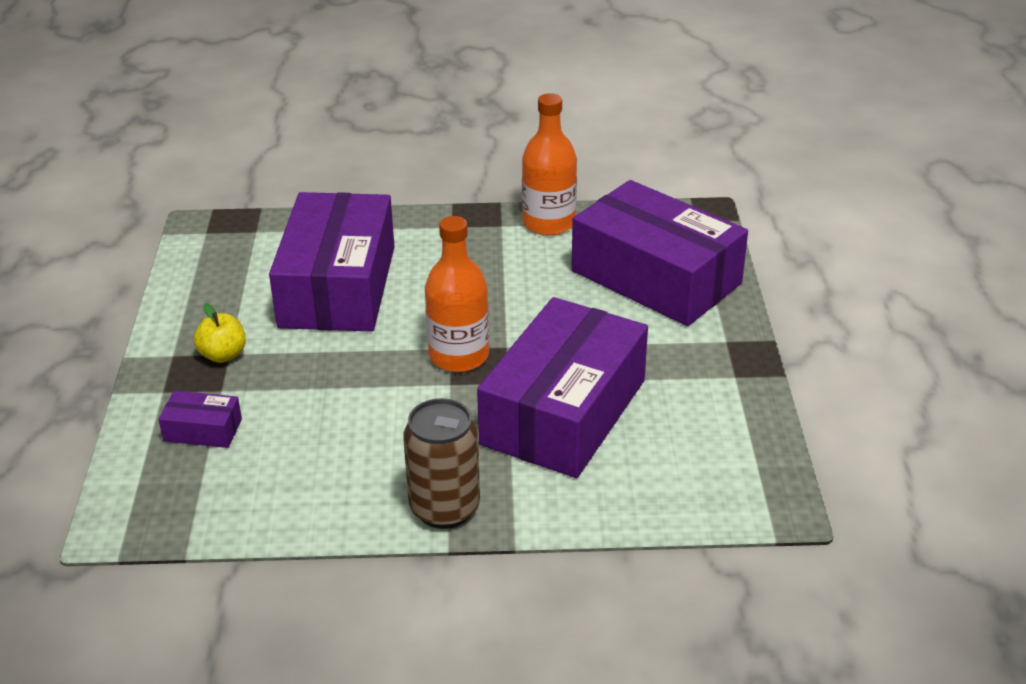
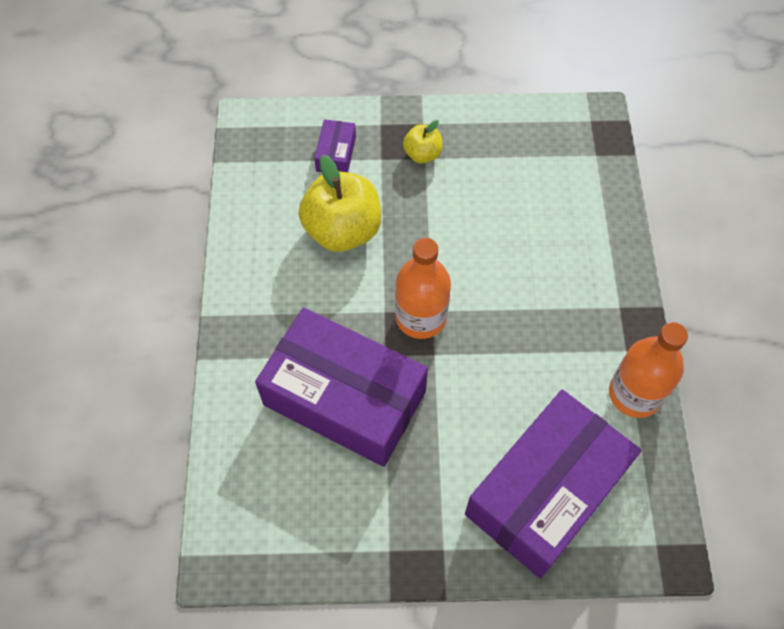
camera: 90 degrees right, 25 degrees up
(329, 420) = (342, 230): none -> yellow apple
(338, 286) = (516, 222): purple box -> none
(444, 508) = (240, 312): brown can -> none

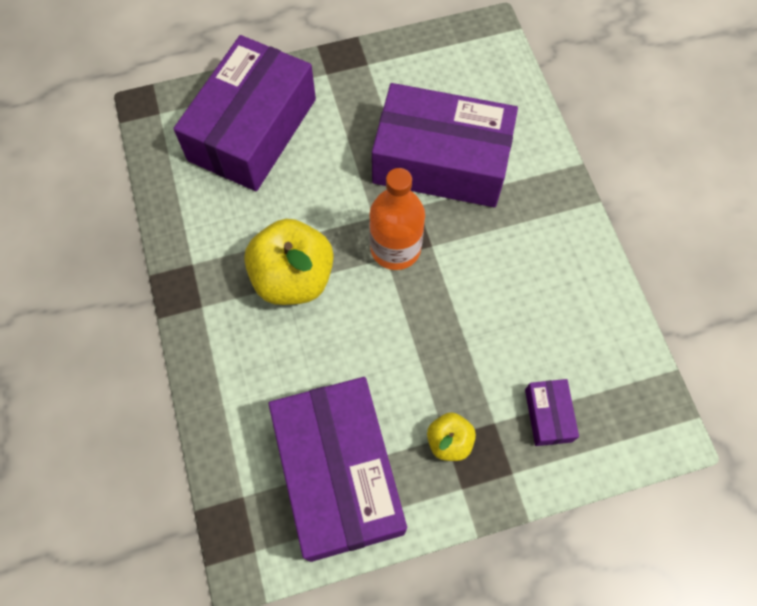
camera: 165 degrees right, 5 degrees up
(342, 230) = (503, 320): yellow apple -> yellow apple (293, 278)
(516, 152) = (339, 474): none -> purple box
(634, 394) = (182, 225): orange bottle -> none

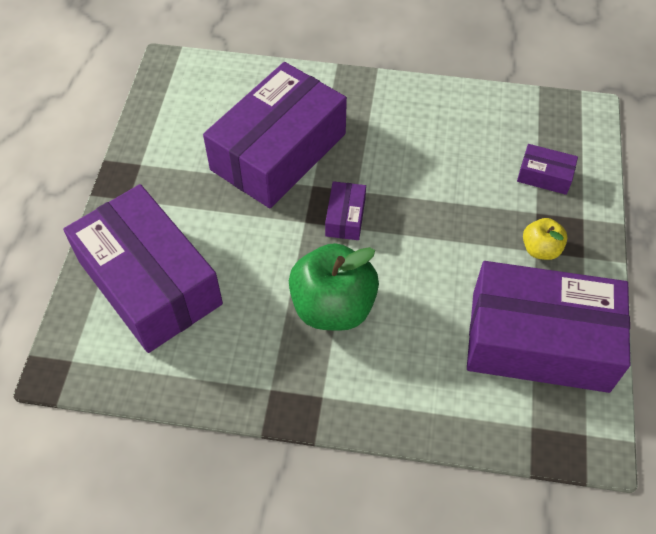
camera: 65 degrees left, 10 degrees down
(293, 278) = (333, 307): yellow apple -> green apple
(395, 248) = (345, 217): orange bottle -> purple box

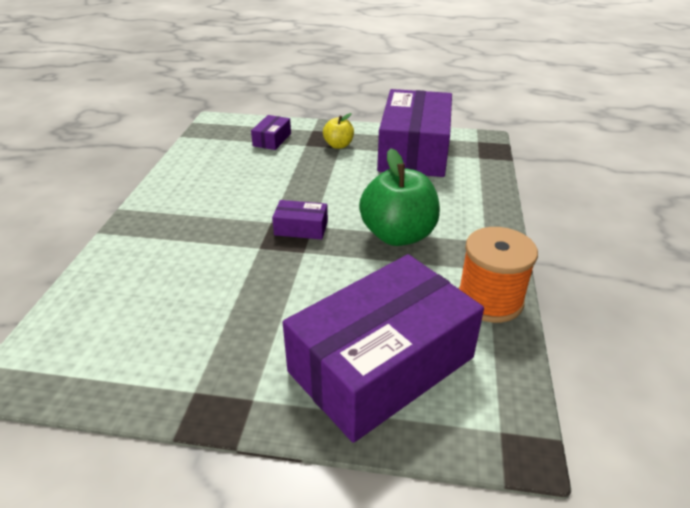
camera: 90 degrees left, 20 degrees down
(221, 381) = (489, 300): none -> orange spool
(278, 151) = (208, 270): purple box -> none

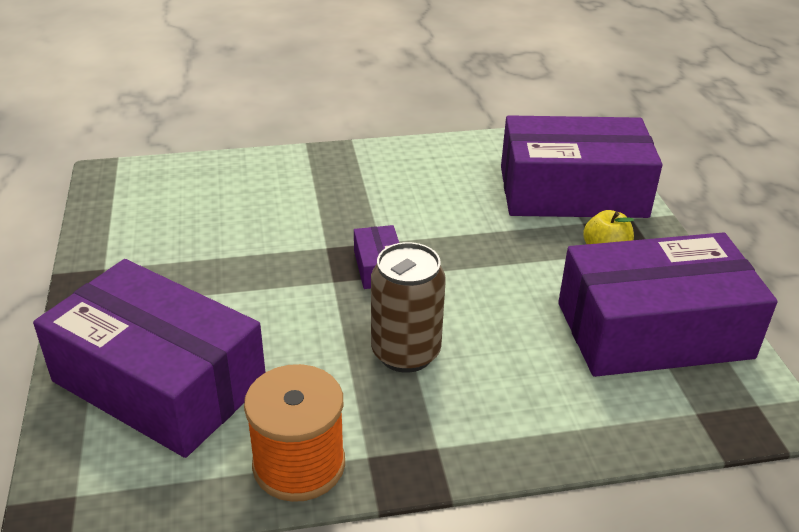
camera: 70 degrees right, 0 degrees up
(272, 140) = (572, 192): purple box -> purple box, size x2.45
(398, 235) = (405, 353): green apple -> brown can

